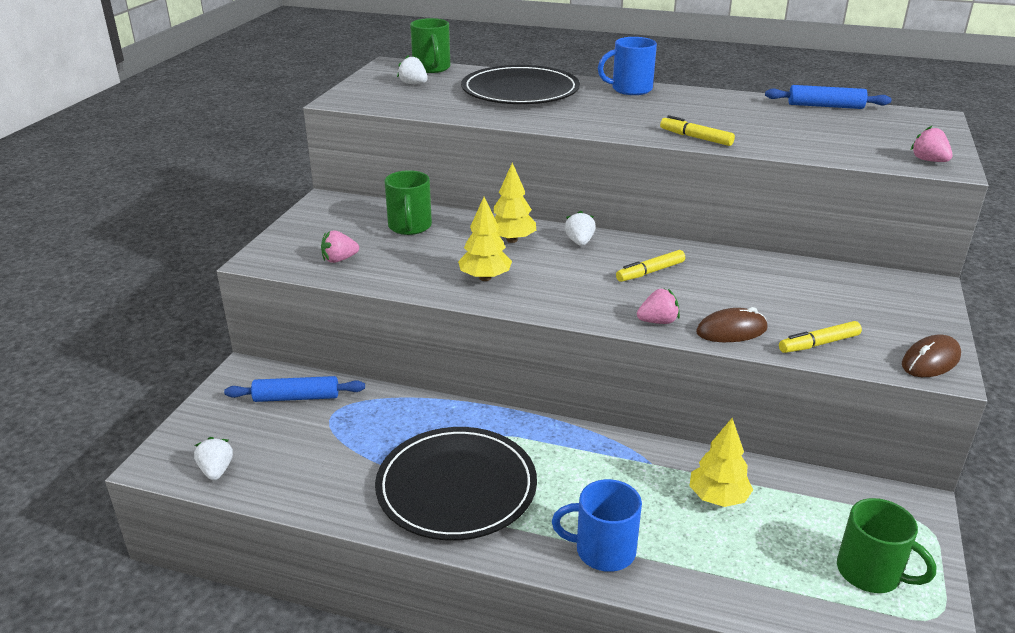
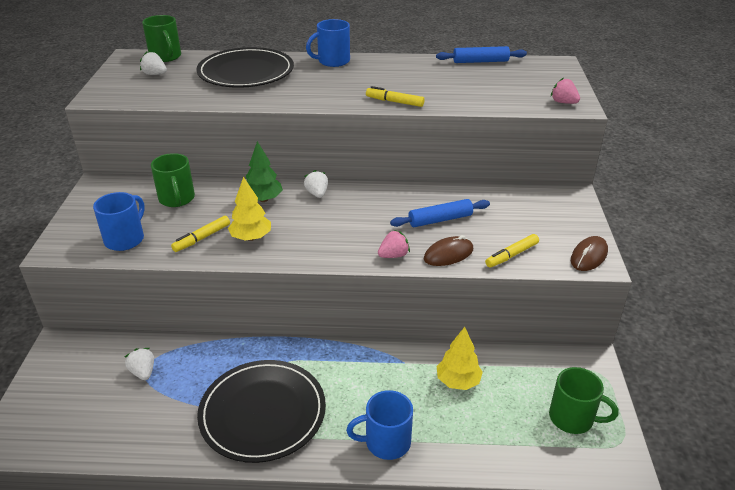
camera: 15 degrees left, 5 degrees up
(216, 471) = (59, 439): white strawberry -> white strawberry (143, 372)
(296, 397) = (111, 359): blue rolling pin -> blue rolling pin (440, 219)
(339, 259) = (125, 239): pink strawberry -> blue mug
(512, 240) = (263, 199): yellow tree -> green tree
(650, 272) = (377, 212): yellow marker -> yellow marker (202, 238)

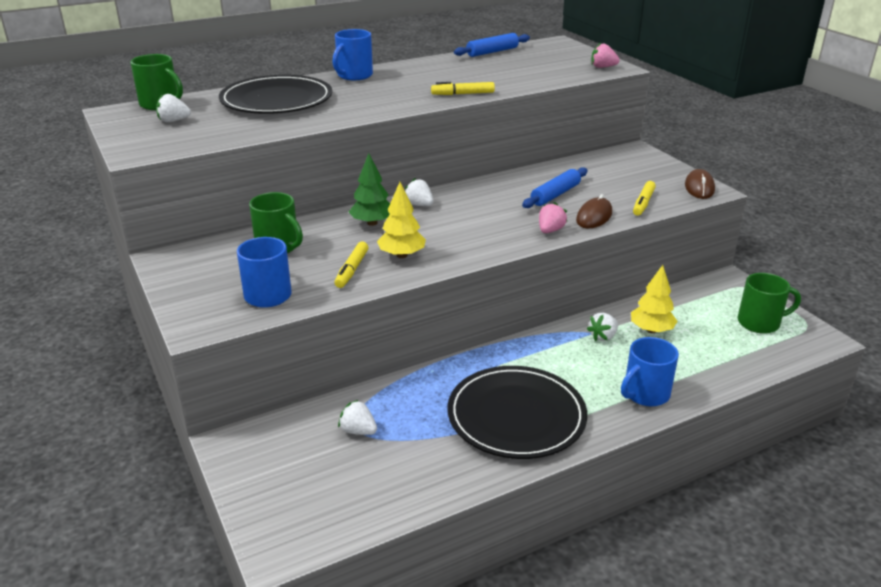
camera: 30 degrees left, 5 degrees down
(408, 370) = (603, 337): none -> white strawberry

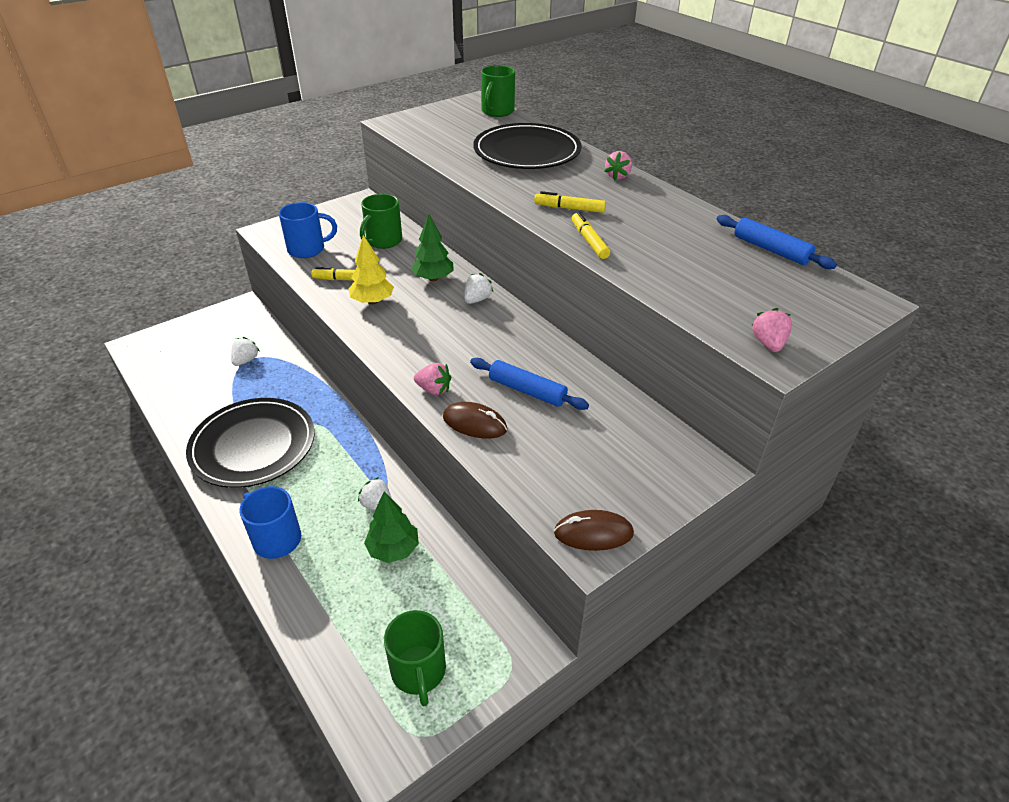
camera: 80 degrees right, 10 degrees up
(173, 121) = (461, 122): white strawberry -> none
(354, 76) = (617, 176): blue mug -> pink strawberry
(643, 203) = (524, 469): yellow marker -> yellow marker (569, 208)
(651, 330) = (393, 549): yellow tree -> green tree

